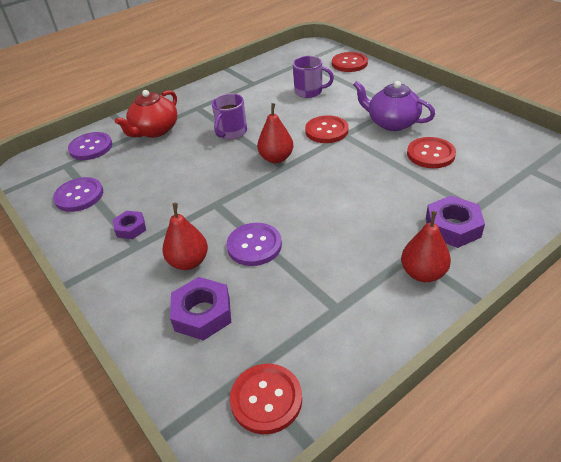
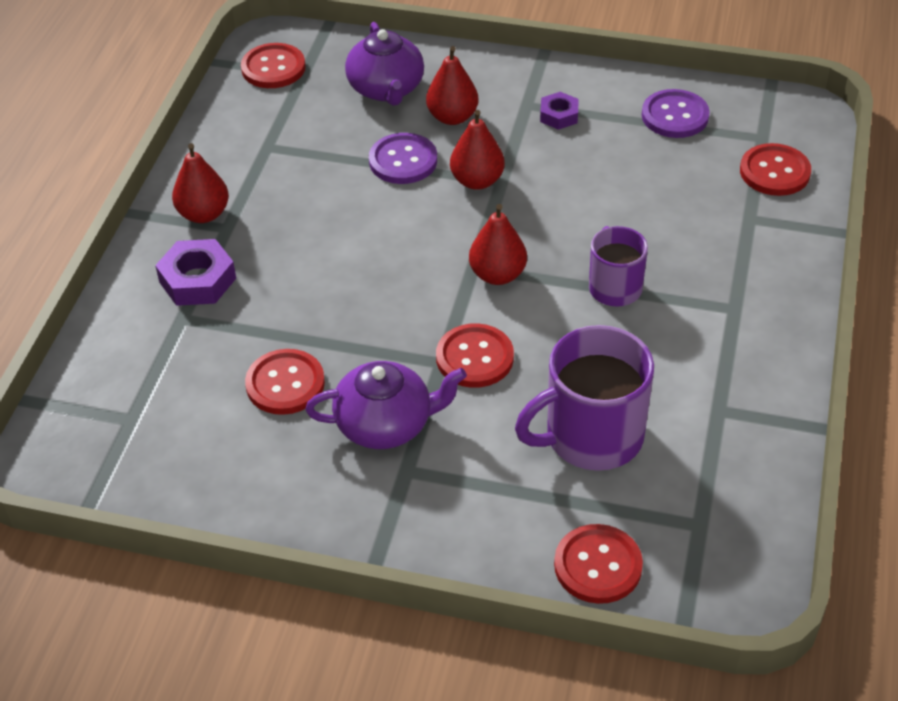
camera: 140 degrees right, 5 degrees up
(91, 147) = (774, 172): purple button -> red button
(154, 130) = (732, 237): red teapot -> none
(202, 314) = (386, 89): purple nut -> purple teapot
(227, 210) = (477, 181): none -> red pear
(309, 91) = (591, 436): purple mug -> purple mug, size x1.65

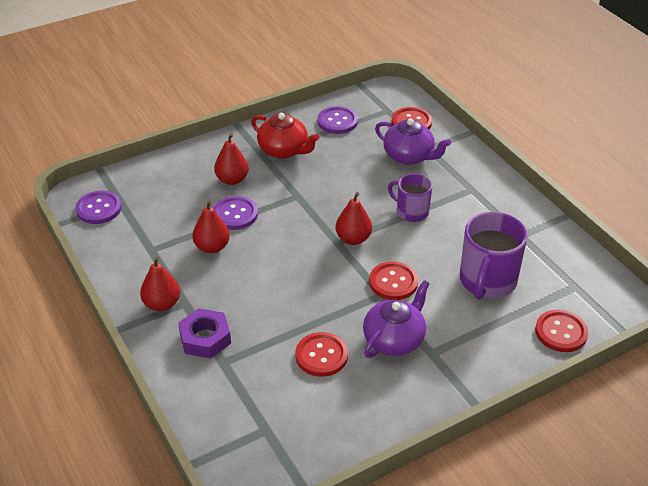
camera: 45 degrees left, 5 degrees down
(273, 68) = (99, 209): red button -> purple button
(386, 89) = (178, 185): purple teapot -> purple teapot (409, 156)
(477, 181) = (285, 202): red pear -> red pear (212, 247)
(559, 115) = (284, 150): purple nut -> red teapot

